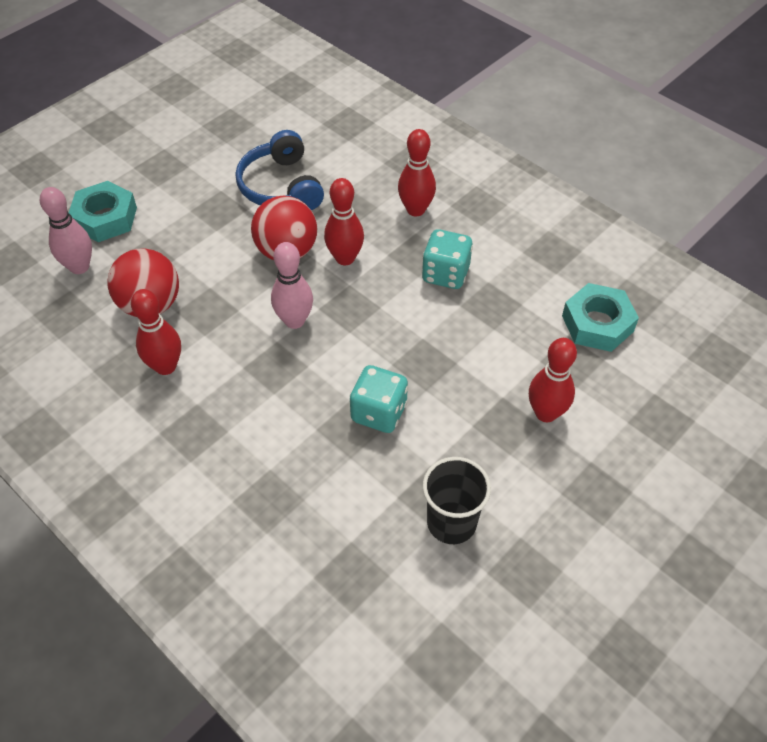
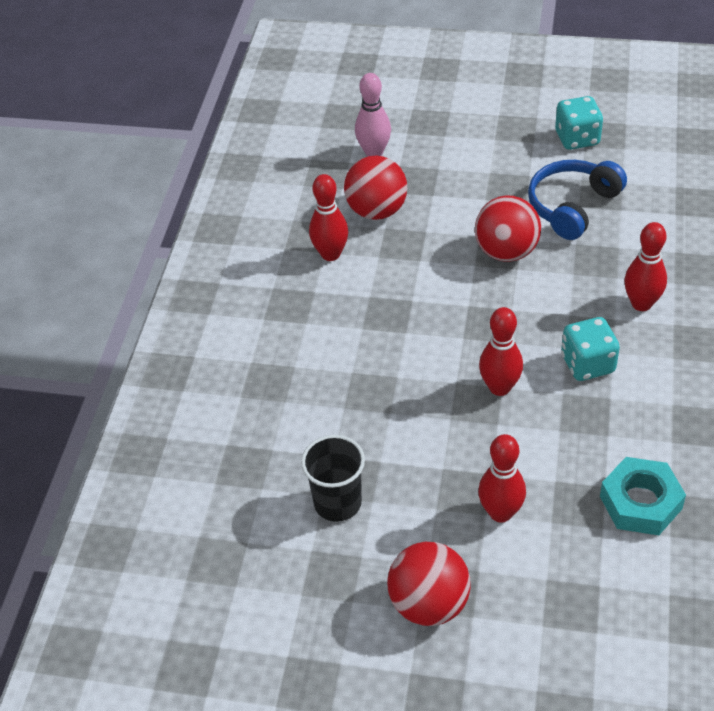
camera: 60 degrees right, 5 degrees down
(105, 218) = (432, 134): turquoise nut -> none
(294, 321) = (441, 298): pink bowling pin -> none
(345, 258) = (537, 290): red bowling pin -> red bowling pin (499, 387)
(379, 412) = (401, 401): turquoise dice -> turquoise dice (577, 138)
(601, 515) = (429, 604): none -> red ball

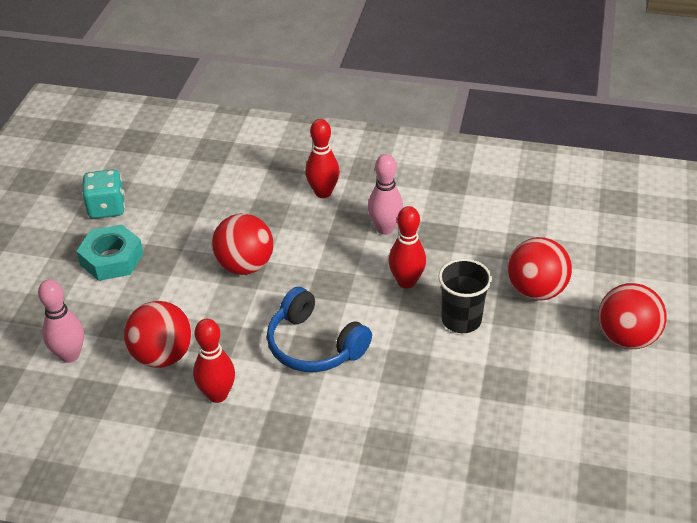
camera: 90 degrees left, 5 degrees down
(337, 503) = (532, 394): black cup -> black cup (461, 320)
(500, 513) = (536, 291): red bowling pin -> red ball
(572, 206) = (197, 219): blue headphones -> blue headphones (314, 345)
(587, 364) = (385, 229): turquoise dice -> pink bowling pin
(640, 502) = (521, 215): turquoise nut -> turquoise nut (112, 259)

